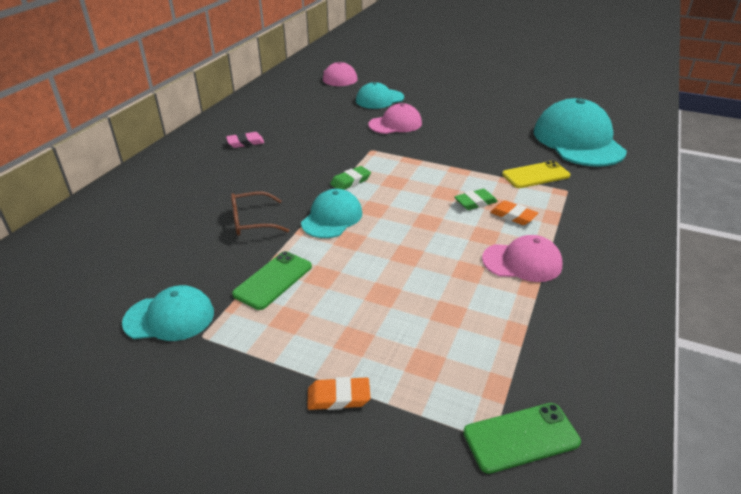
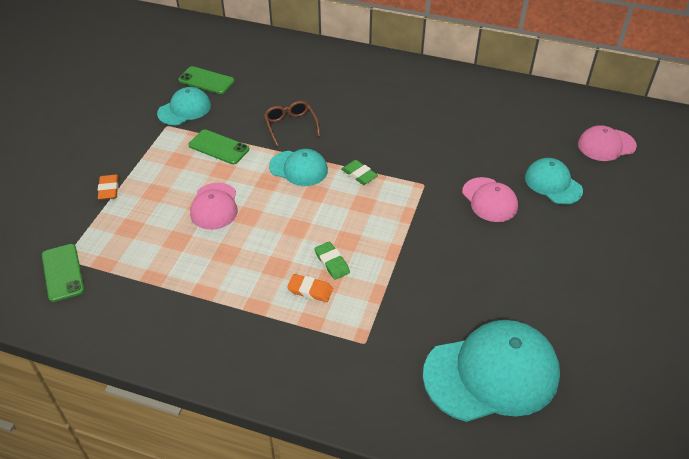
camera: 85 degrees right, 10 degrees up
(108, 296) = (206, 80): none -> green phone
(169, 317) = (184, 109): turquoise cap -> turquoise cap turned 120 degrees counterclockwise
(245, 142) = (419, 101): pink eraser -> none
(513, 216) = (310, 290): orange eraser -> orange eraser turned 75 degrees clockwise
(522, 262) = (237, 290): pink cap -> pink cap (214, 206)
(535, 175) = (393, 317): yellow phone -> none

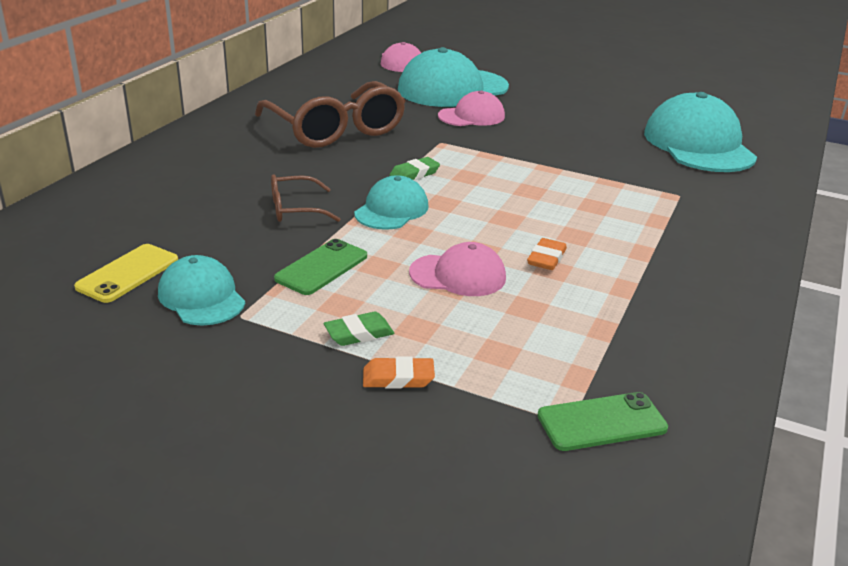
camera: 85 degrees left, 15 degrees down
(206, 80) = (128, 273): green phone -> yellow phone
(310, 290) = (611, 218): orange eraser -> orange eraser (546, 258)
(332, 262) = (566, 202): green eraser -> green eraser (359, 333)
(425, 126) = (336, 130): none -> brown glasses
(553, 183) = (452, 88): turquoise cap -> turquoise cap, size x1.80

